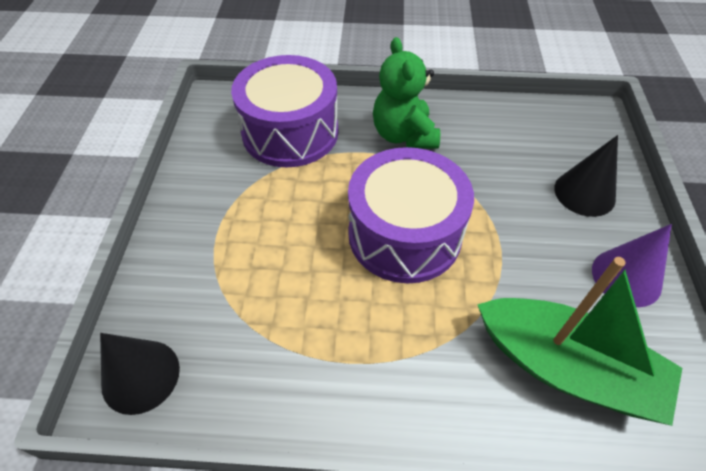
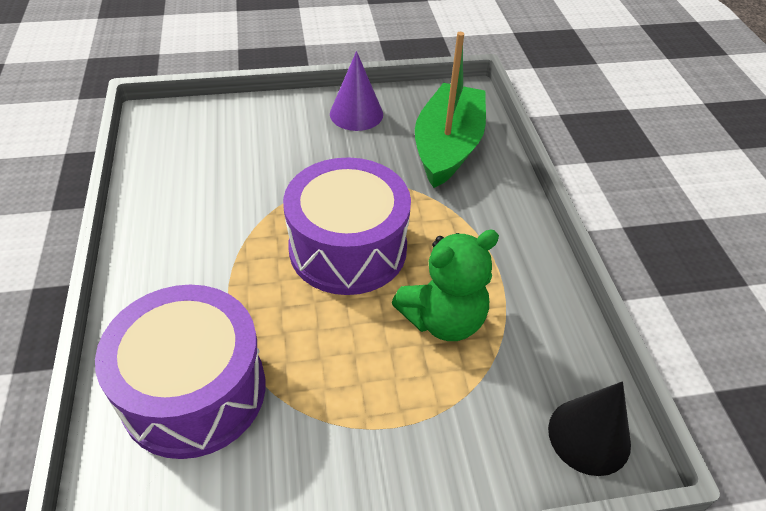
camera: 105 degrees left, 5 degrees down
(404, 135) = (194, 265): green teddy bear -> green teddy bear (443, 319)
(584, 193) = (268, 130): black cone -> none

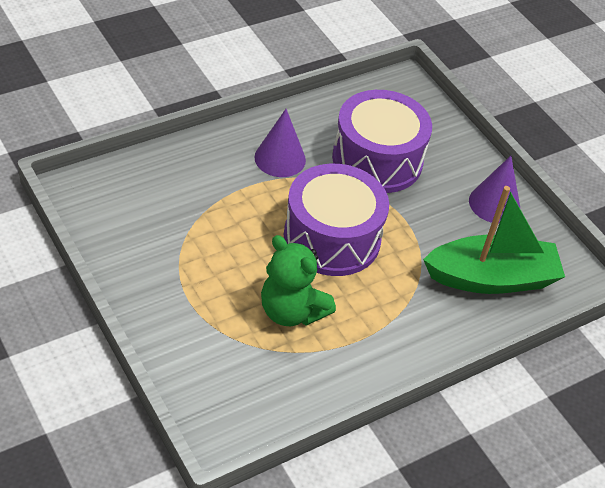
camera: 65 degrees right, 0 degrees up
(194, 391) = (173, 192): purple drum -> purple drum (377, 160)
(201, 257) = (280, 158): none -> purple cone
(589, 436) = (227, 417): black cone -> none

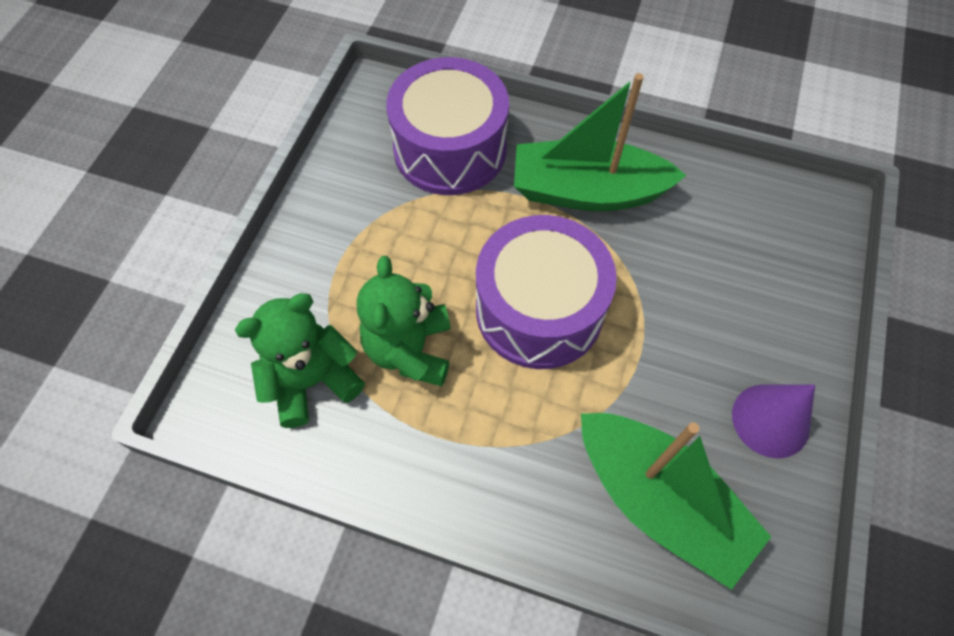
camera: 55 degrees right, 15 degrees up
(260, 371) = (312, 381): none -> green teddy bear
(280, 158) = (587, 191): purple cone -> green boat
(377, 160) = (689, 266): purple drum -> purple drum (450, 149)

